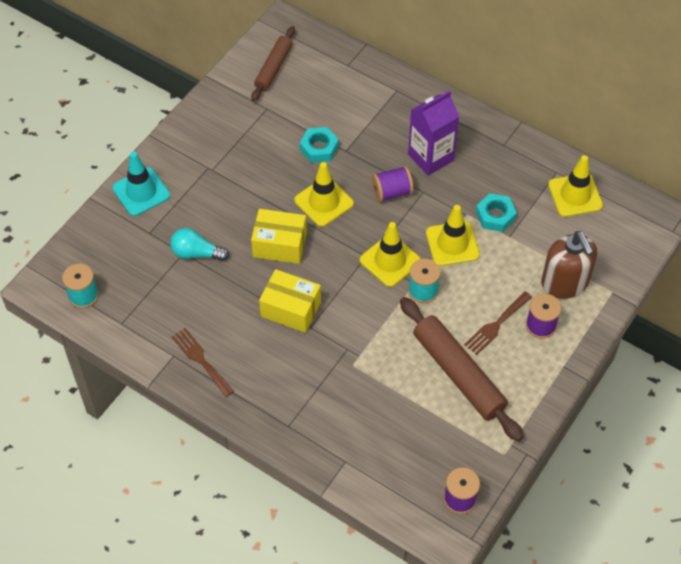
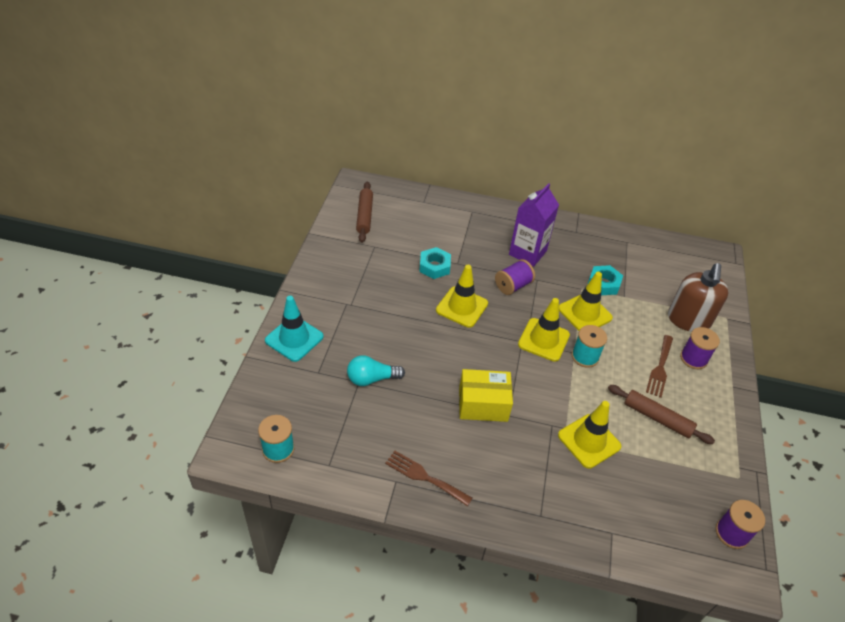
camera: 25 degrees left, 10 degrees down
(279, 245) = (443, 351): yellow box -> none
(459, 373) = (657, 418): brown rolling pin -> brown rolling pin, size x0.62
(565, 282) = (688, 320): brown soap dispenser -> brown soap dispenser turned 60 degrees clockwise
(575, 195) = (651, 255): yellow traffic cone -> yellow traffic cone (589, 441)

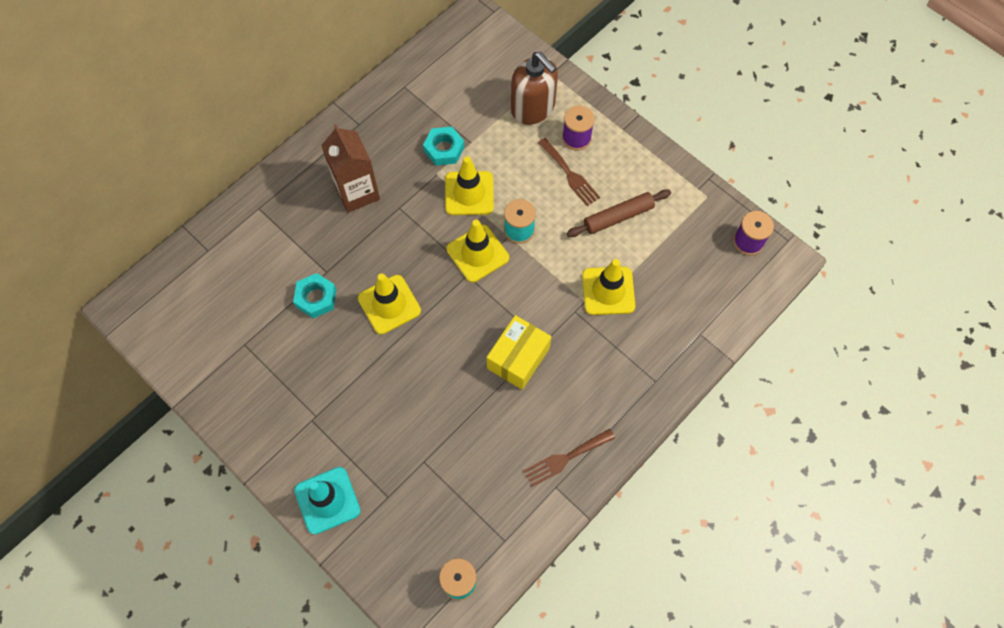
camera: 55 degrees left, 20 degrees up
(364, 216) = (187, 329): brown rolling pin -> none
(372, 379) = (427, 447): turquoise light bulb -> none
(513, 286) = (392, 236): purple spool -> none
(527, 253) = (357, 192): purple carton -> brown carton

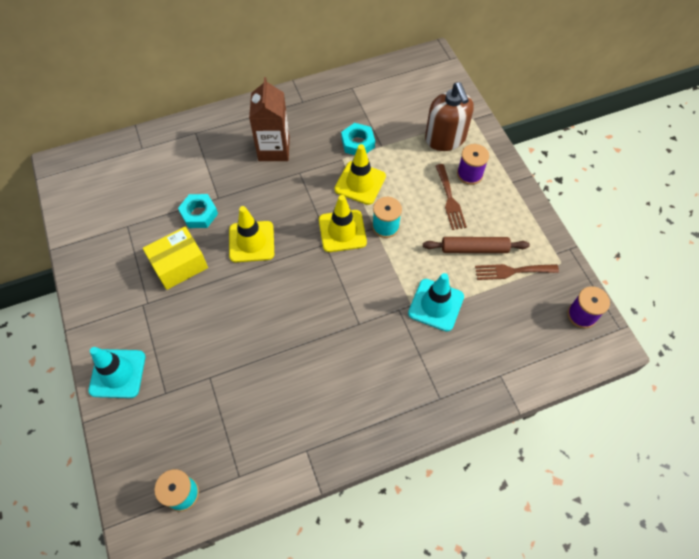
camera: 25 degrees right, 5 degrees down
(518, 358) = (331, 327): yellow box -> yellow box (179, 265)
(565, 458) = (327, 429): brown fork -> brown fork (512, 271)
(608, 291) = (436, 305): yellow traffic cone -> turquoise traffic cone

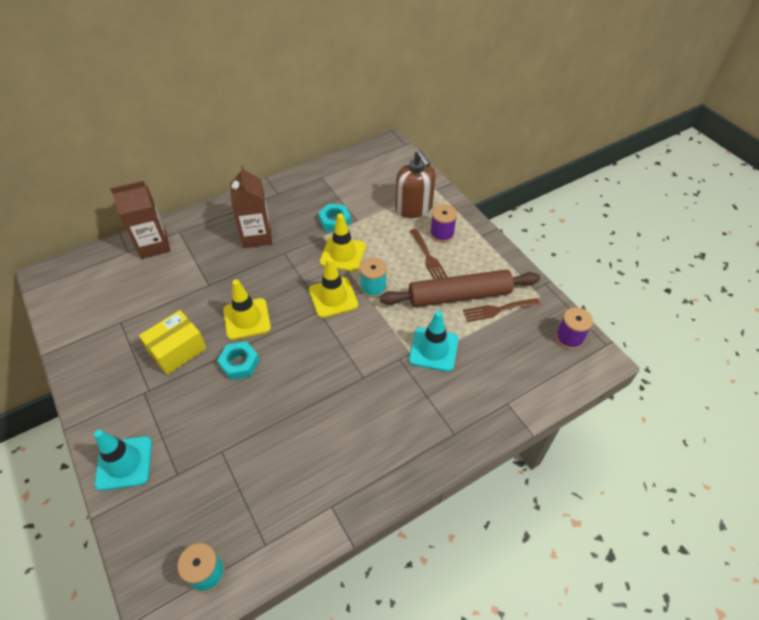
camera: 10 degrees left, 10 degrees down
(168, 145) = (154, 245): none -> brown carton
(199, 214) = (192, 301): turquoise nut -> turquoise nut (239, 363)
(474, 248) = (459, 295): brown rolling pin -> brown rolling pin, size x1.63

